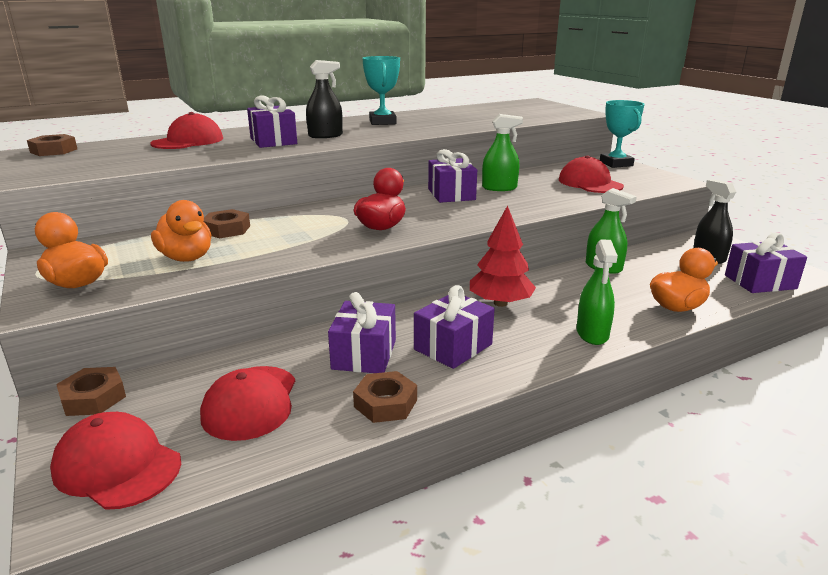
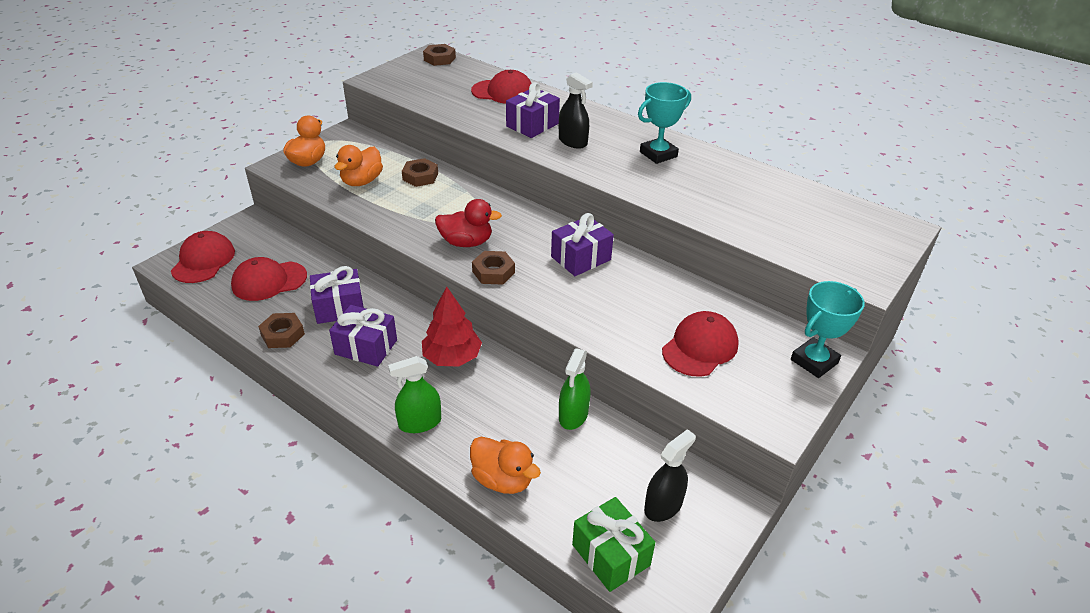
camera: 65 degrees right, 15 degrees up
(93, 398) = (258, 226): brown nut -> brown nut (493, 272)
(499, 188) = (626, 284): green spray bottle -> none
(760, 282) = (611, 555): purple gift -> green gift

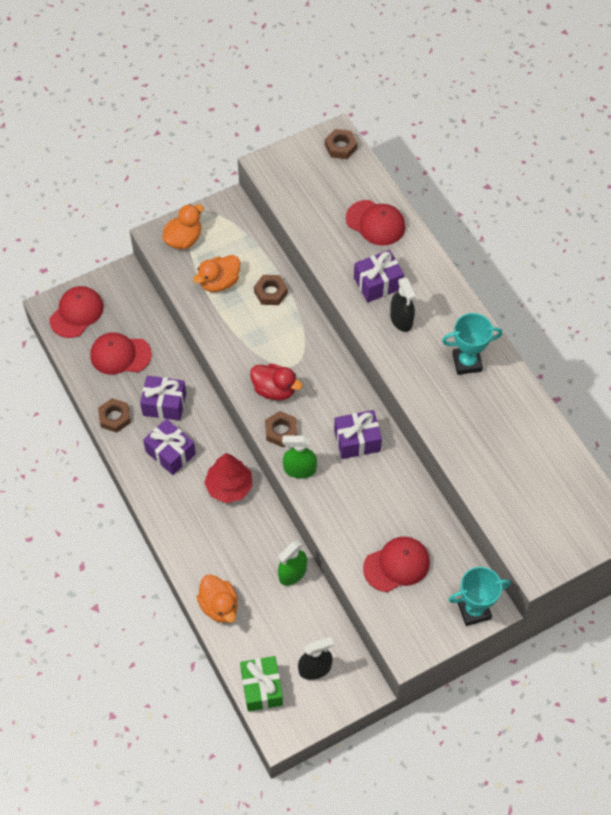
camera: 25 degrees right, 20 degrees up
(420, 423) = (183, 538): green spray bottle -> green spray bottle (299, 469)

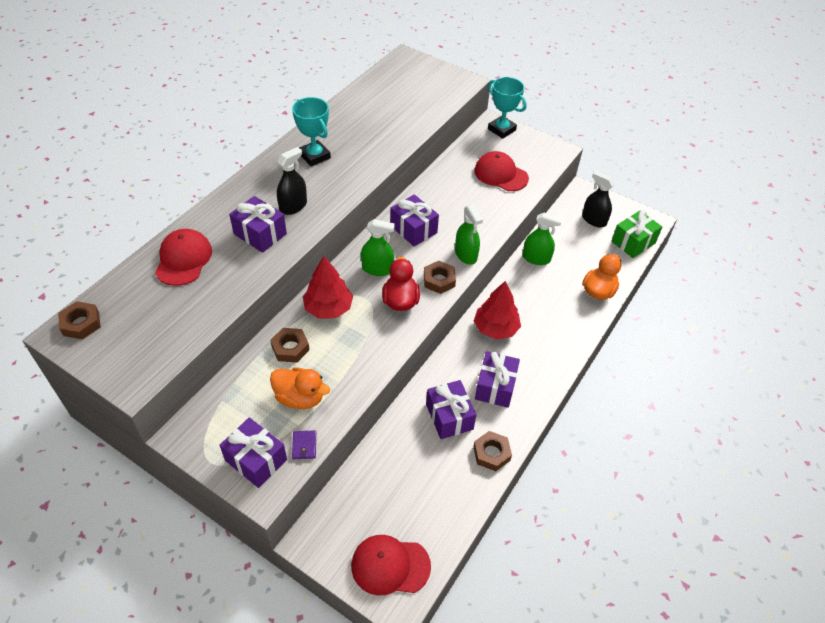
camera: 120 degrees left, 10 degrees down
(120, 355) = (418, 487): red cap -> none
(177, 271) = (304, 446): none -> purple wallet
(184, 239) = (256, 460): orange duck -> purple gift
(297, 333) = (328, 308): none -> red tree
(322, 388) = (377, 269): none -> green spray bottle

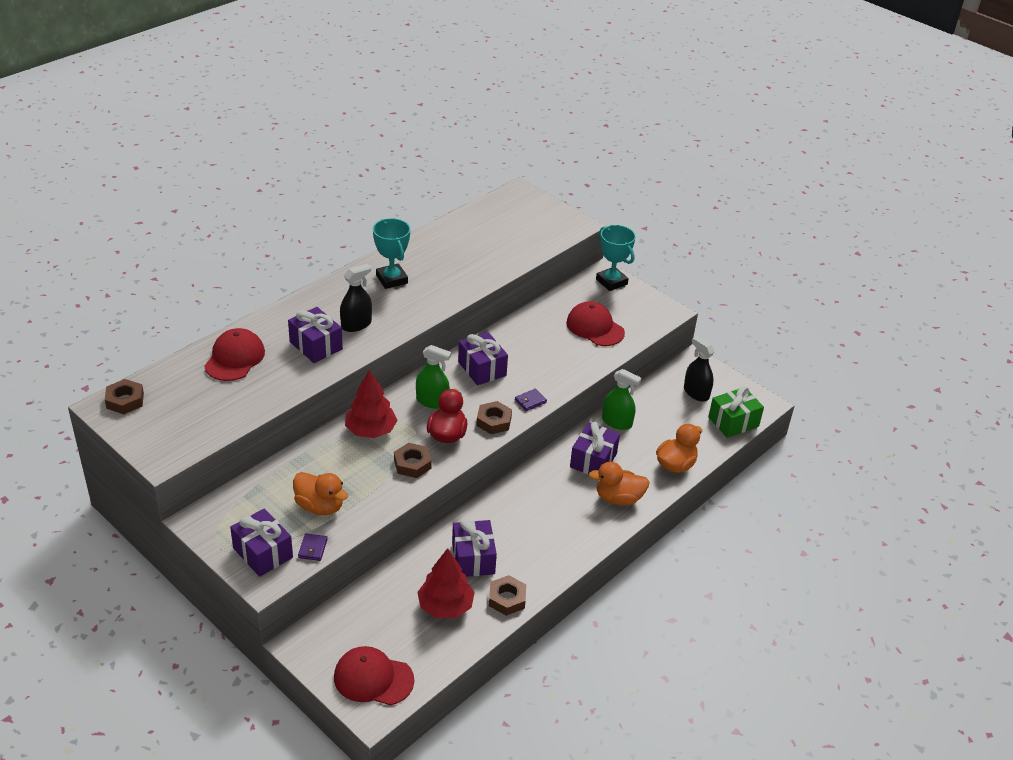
camera: 10 degrees right, 10 degrees down
(290, 348) = (322, 461): brown nut -> brown nut (412, 464)
(466, 254) = (530, 401): green spray bottle -> purple wallet
(495, 328) = (549, 484): red tree -> red tree (445, 606)
(495, 387) = (530, 539): purple gift -> purple gift (593, 460)
(560, 332) = (618, 498): none -> orange duck

